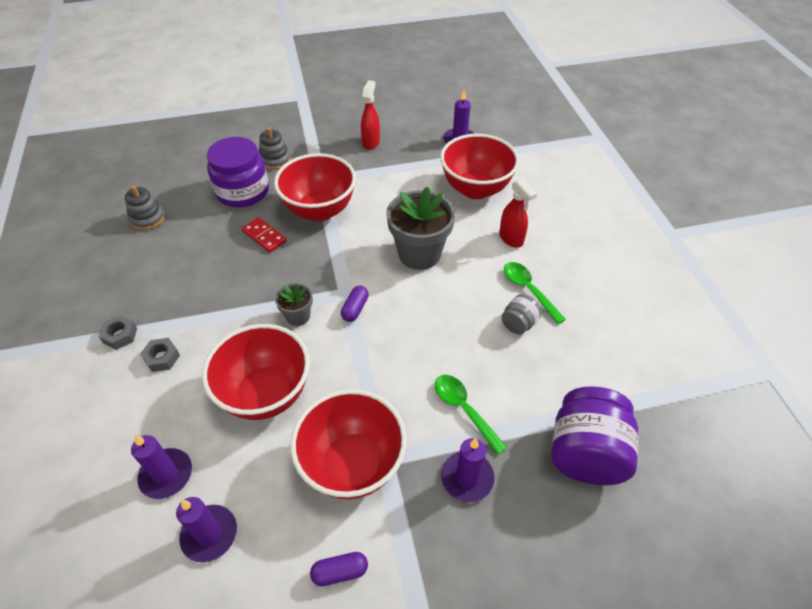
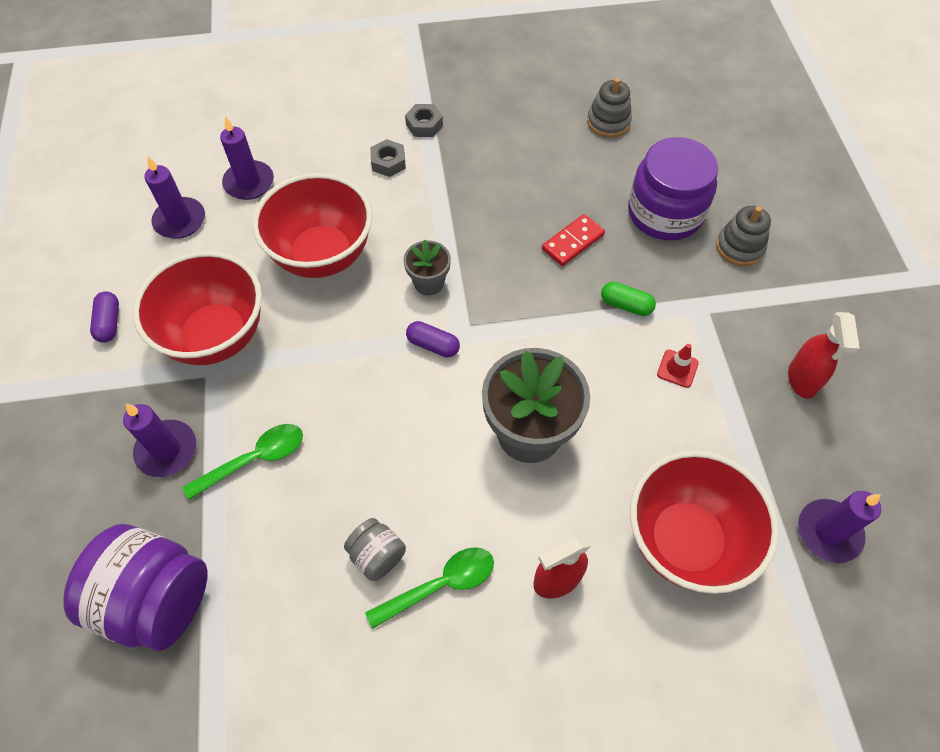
camera: 95 degrees right, 10 degrees up
(319, 210) = (626, 305): red bowl -> green capsule
(367, 189) = (677, 368): none -> red traffic cone
(371, 142) = (802, 380): red spray bottle -> red spray bottle turned 75 degrees clockwise

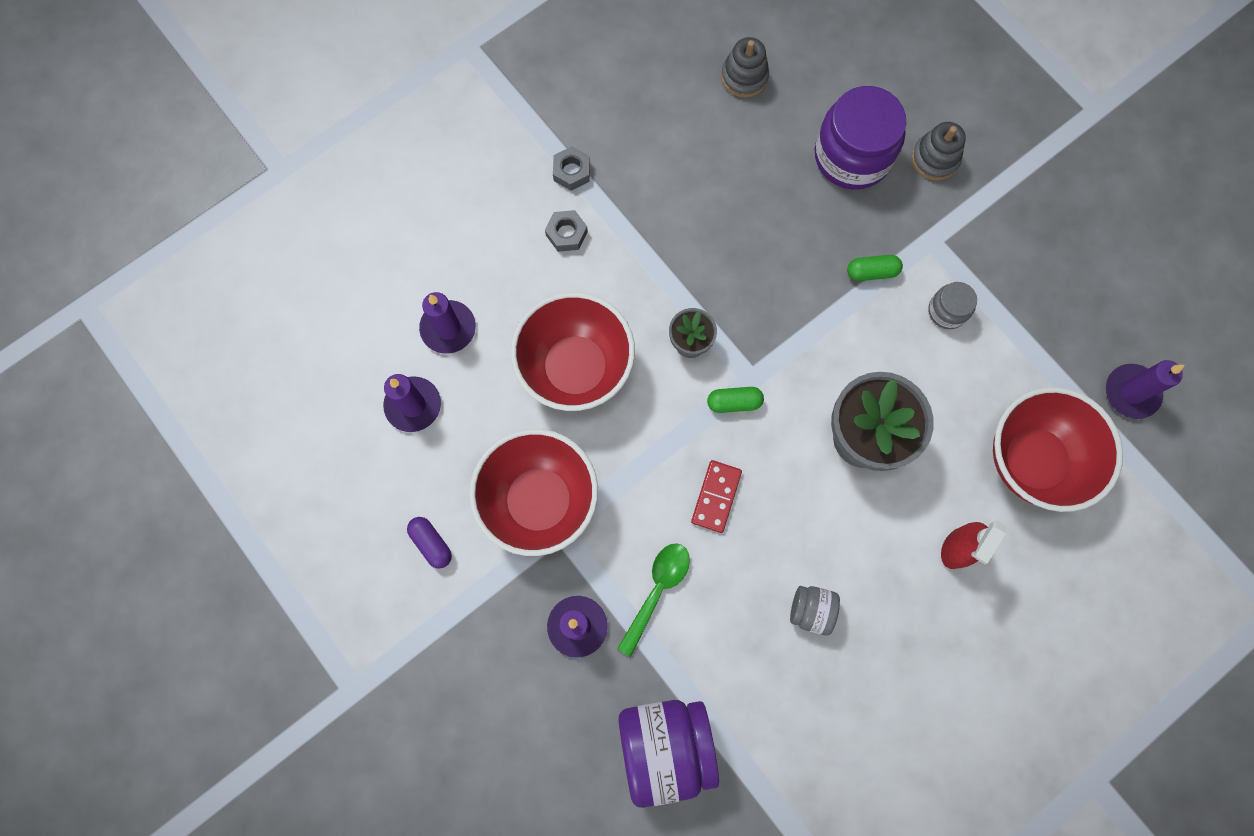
camera: 30 degrees left, 15 degrees up
(433, 345) = (734, 402): purple capsule -> green capsule
(440, 585) = (873, 604): green spoon -> none
(572, 242) = (789, 231): red domino -> red domino (716, 497)
(677, 368) = (947, 311): red traffic cone -> grey jar
(802, 380) = (1049, 266): red spray bottle -> none

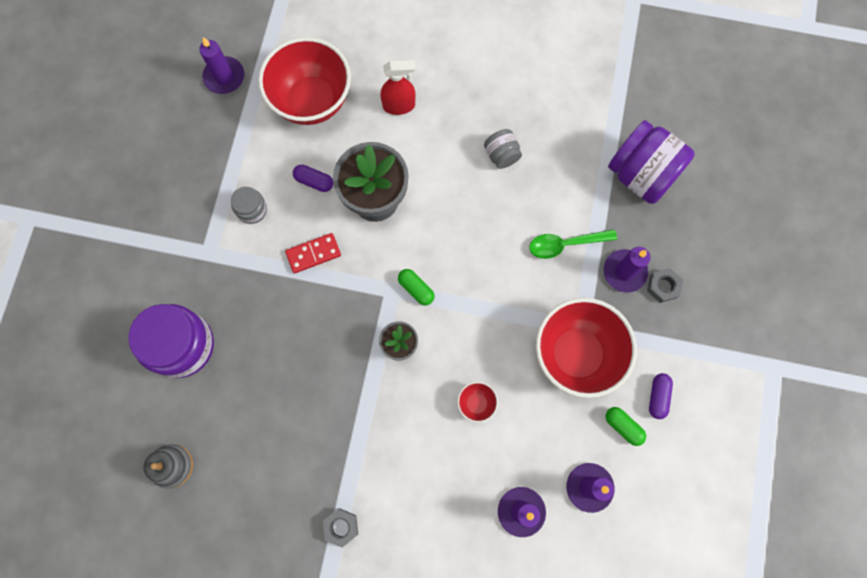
camera: 130 degrees left, 0 degrees up
(566, 233) = (390, 490): grey nut -> grey nut (663, 286)
(576, 368) = (476, 403): red bowl -> red bowl, size x0.41
(716, 497) = (483, 254): red domino -> red domino (313, 254)
(872, 272) = (260, 272): green capsule -> green capsule (623, 426)
(932, 393) = (314, 181): none -> purple capsule
(935, 159) = (144, 291): grey stacking toy -> none

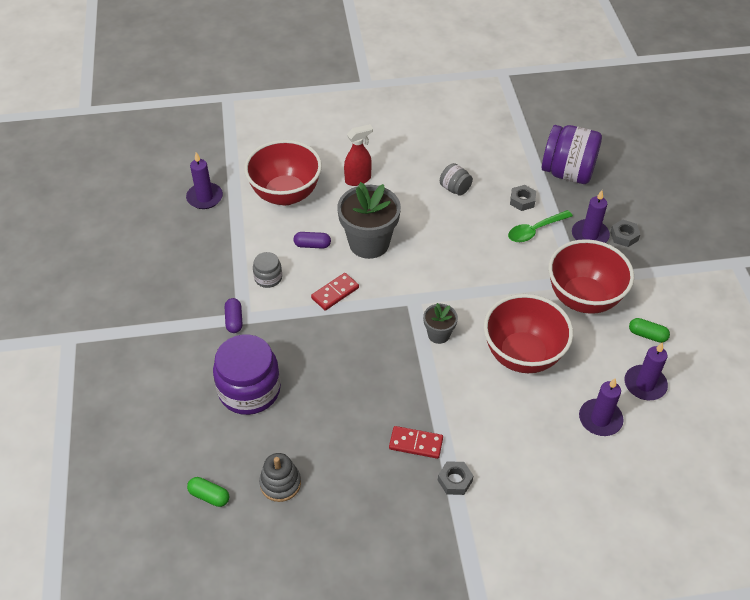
camera: 20 degrees left, 25 degrees down
(320, 470) = (416, 443): none -> red domino
(416, 289) = (432, 292): green capsule -> green capsule (209, 496)
(476, 403) = (522, 355): red bowl -> red bowl, size x2.42
(570, 198) = (522, 201): none -> grey nut
(658, 397) = (662, 307): purple capsule -> purple capsule (234, 320)

